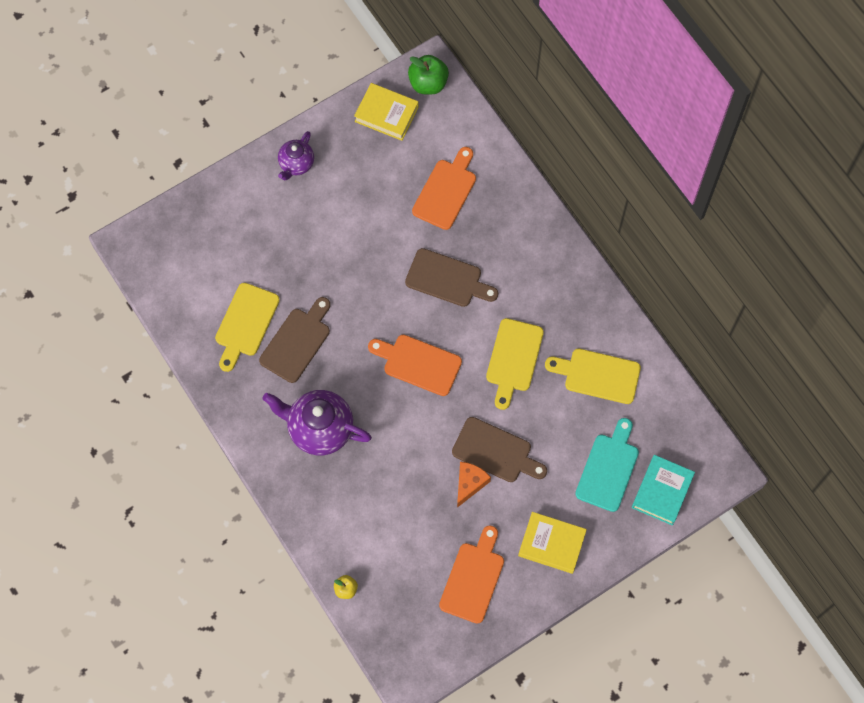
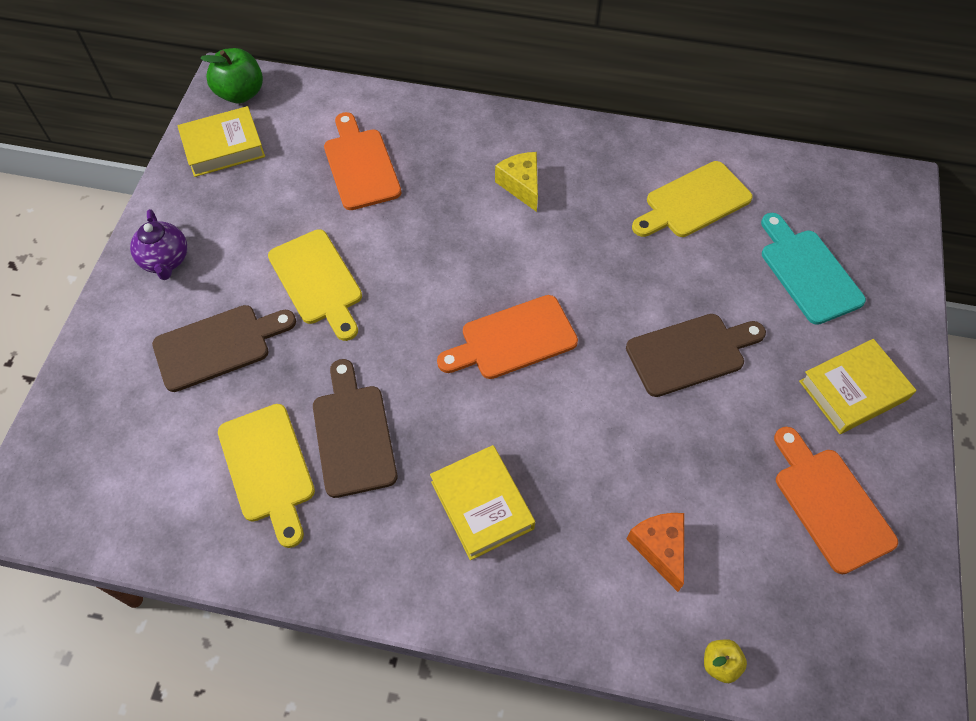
camera: 45 degrees left, 10 degrees down
(319, 429) = (482, 505): purple teapot -> yellow book
(447, 279) = (451, 238): brown cutting board -> brown cutting board (218, 346)
(469, 484) = (705, 409): orange cheese -> orange cheese (659, 548)
(513, 359) = (601, 254): yellow cutting board -> yellow cutting board (317, 281)
(517, 281) = (521, 185): none -> yellow cheese
(662, 491) = (876, 249): turquoise book -> none

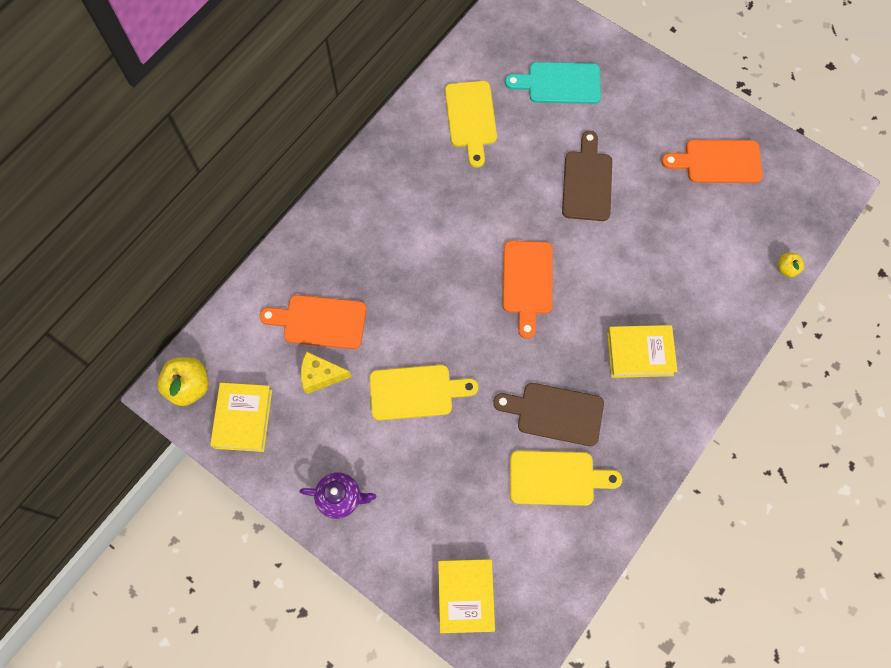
camera: 65 degrees left, 10 degrees up
(218, 346) = (440, 482): brown cutting board -> none
(240, 93) = (189, 386): green apple -> yellow apple
(521, 185) = (399, 219): yellow cheese -> yellow cheese (321, 376)
(659, 548) = (708, 266): orange cheese -> none
(853, 390) = (653, 108): yellow book -> yellow book (465, 596)

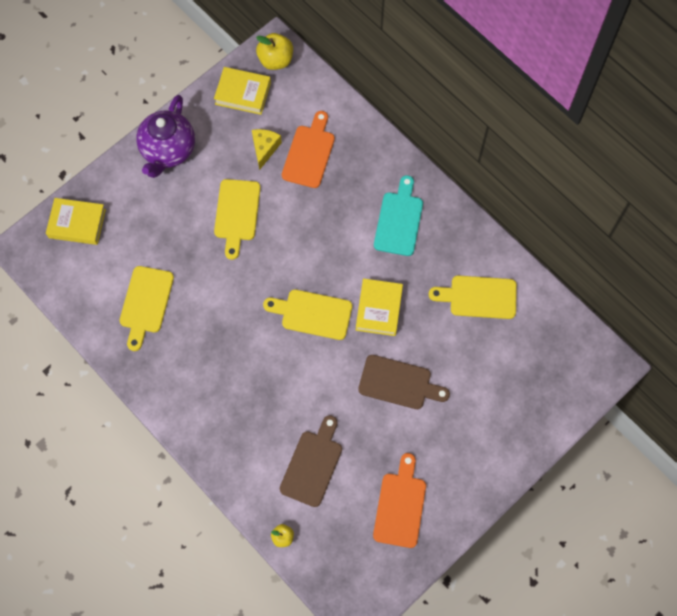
camera: 100 degrees right, 0 degrees up
(340, 498) = (168, 151): purple teapot -> purple teapot, size x1.71
(527, 282) = (313, 314): orange cutting board -> yellow cutting board
(555, 413) = (197, 313): brown cutting board -> brown cutting board (312, 465)
(559, 83) = (505, 381): turquoise cutting board -> turquoise cutting board (399, 220)
(640, 353) = (231, 390): yellow book -> yellow book (379, 309)

